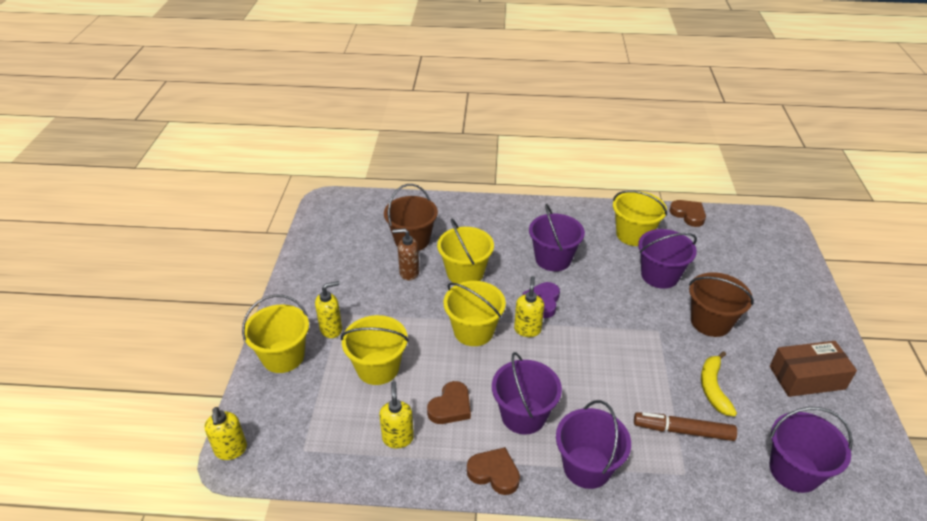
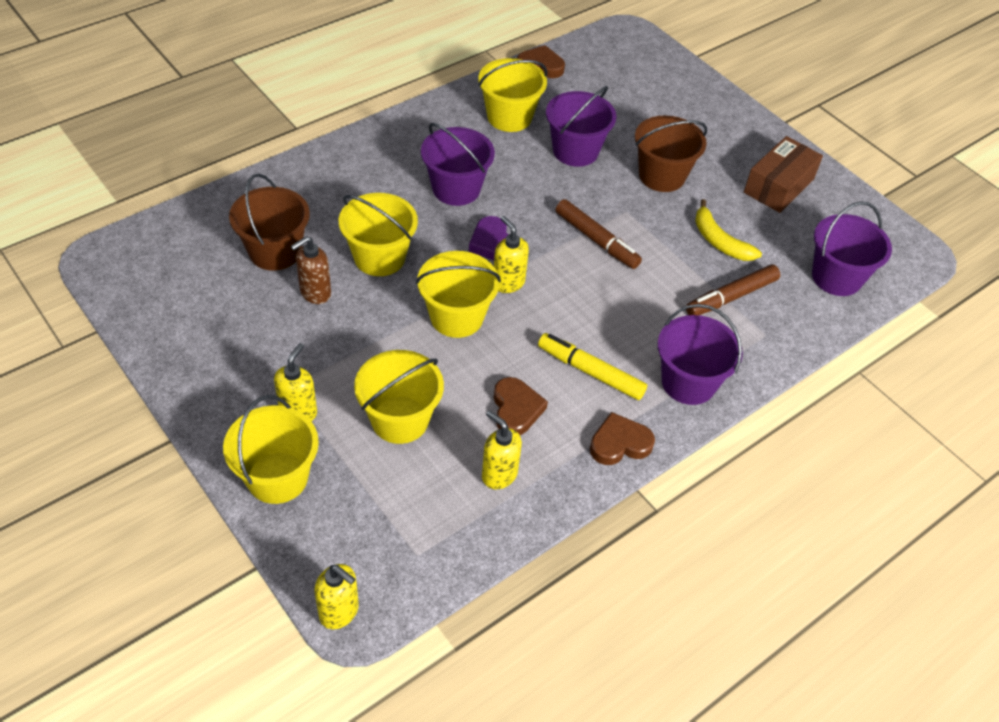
camera: 45 degrees left, 10 degrees up
(523, 415) = (590, 372): purple bucket -> yellow marker
(616, 337) = (596, 240): none -> brown marker

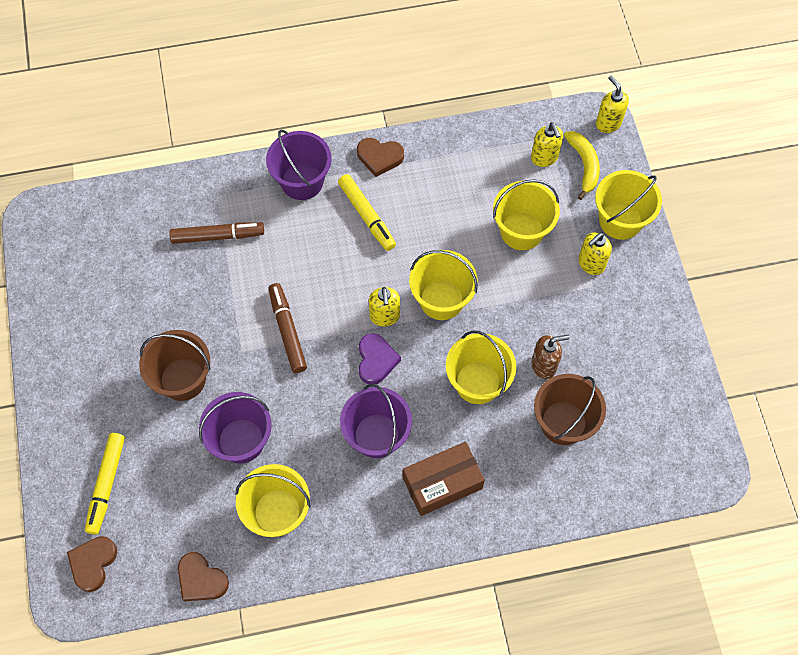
camera: 150 degrees left, 15 degrees up
(499, 474) = (472, 167): yellow soap dispenser -> yellow soap dispenser (544, 158)
(516, 409) = (436, 208): brown heart -> brown heart (93, 563)
(661, 95) = (106, 485): none -> yellow marker
(719, 241) = (186, 290): yellow banana -> yellow banana (584, 165)
(778, 186) = (88, 327): brown box -> brown box (442, 483)
(836, 277) = (121, 221): purple bucket -> none

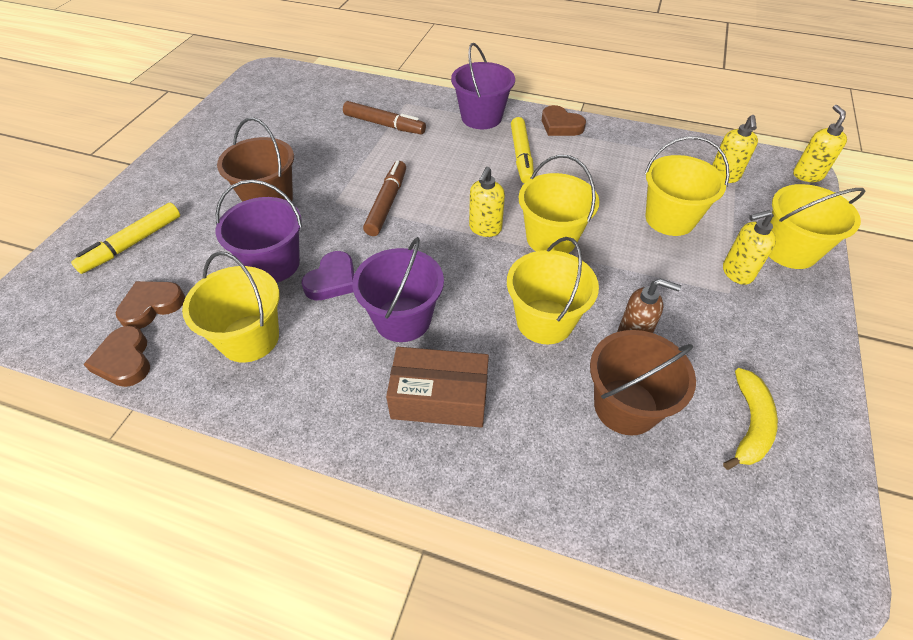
camera: 30 degrees right, 15 degrees down
(93, 563) = (55, 296): brown heart -> brown heart (152, 306)
(376, 360) = (451, 258): purple heart -> purple heart (332, 280)
(584, 165) = (766, 195): yellow banana -> yellow banana (750, 424)

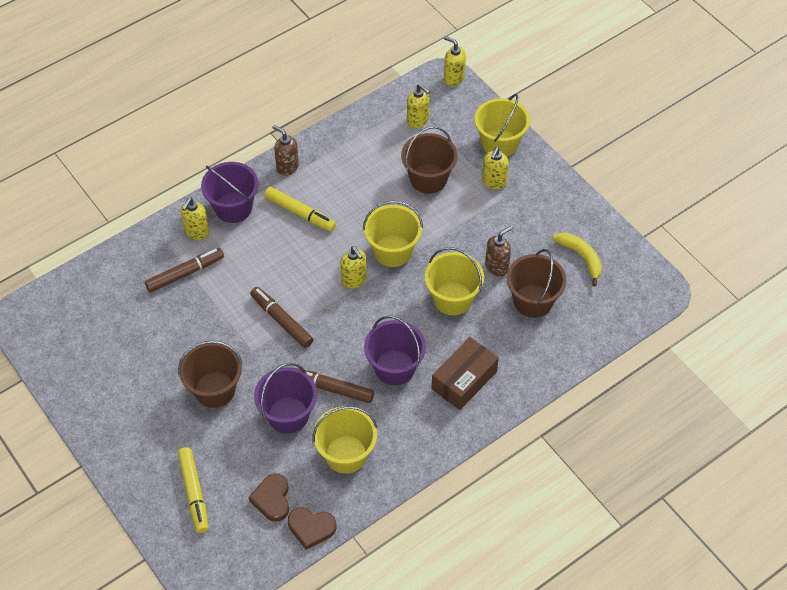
camera: 55 degrees left, 5 degrees up
(332, 280) = (331, 388): purple heart -> brown marker
(434, 111) = (197, 232): none -> yellow soap dispenser
(560, 125) = (287, 167): brown heart -> brown soap dispenser
(670, 219) = (428, 179): yellow bucket -> brown bucket

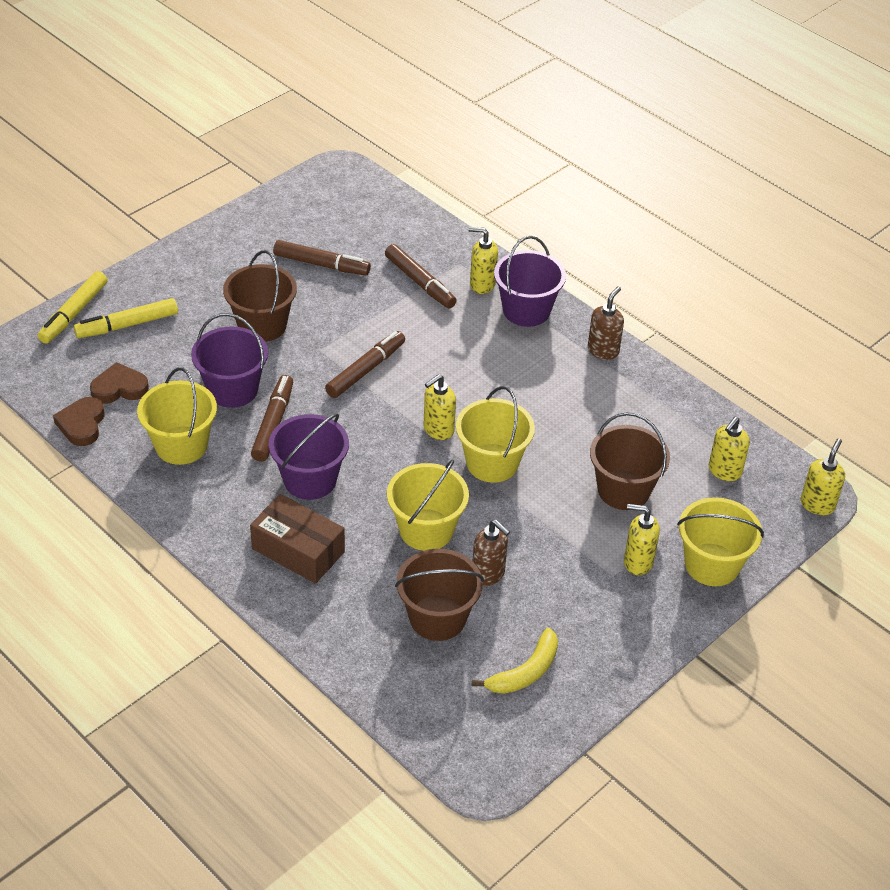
camera: 80 degrees right, 10 degrees down
(147, 341) = (321, 264): none -> brown marker
(300, 213) = (532, 370): yellow marker -> yellow marker (74, 313)

